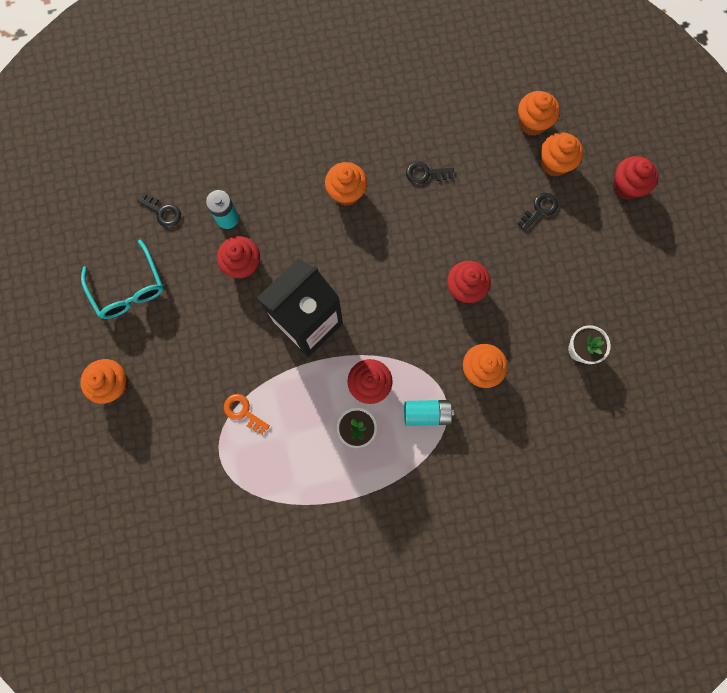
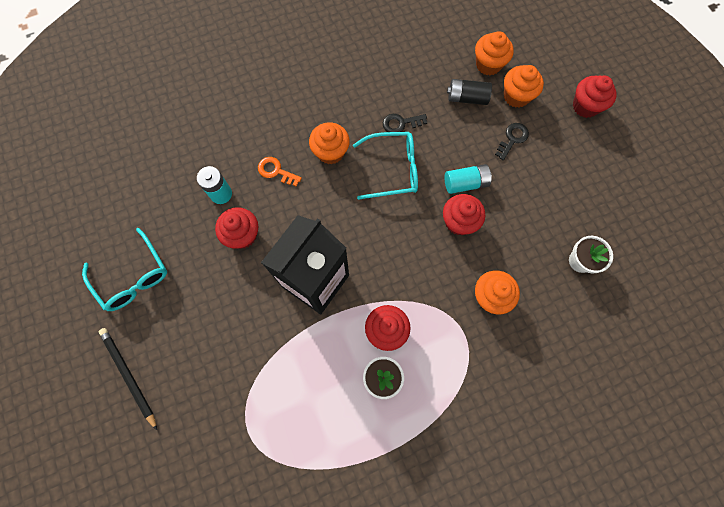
camera: 10 degrees left, 5 degrees down
(113, 384) = (129, 376): orange cupcake -> black pencil
(163, 212) = (157, 198): black key -> none
(243, 412) = (265, 381): orange key -> orange key (276, 171)
(408, 221) = (393, 169): none -> turquoise glasses
(426, 413) = (448, 349): turquoise battery -> turquoise battery (465, 183)
(501, 157) = (467, 98): none -> black battery

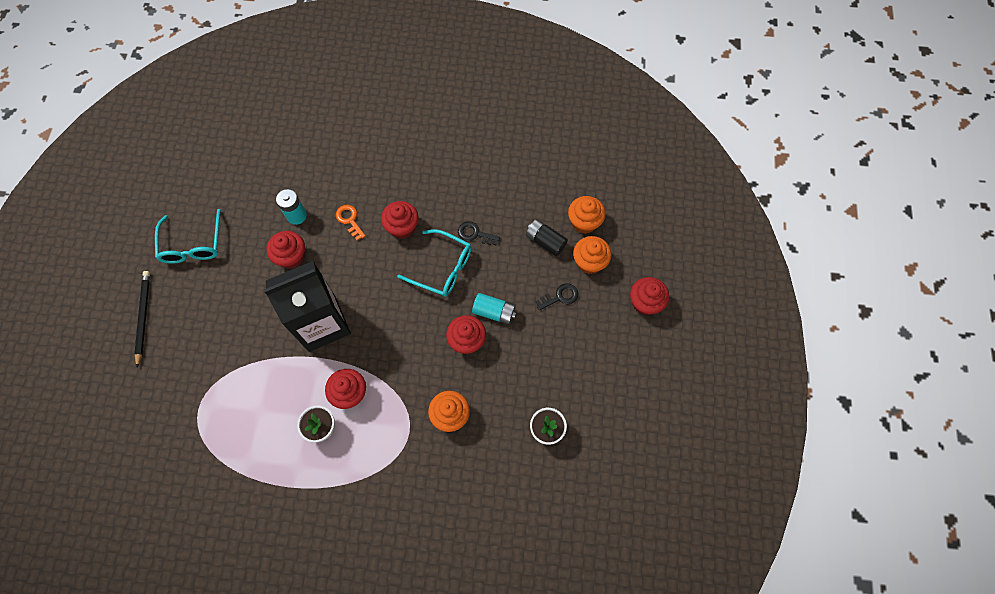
camera: 30 degrees right, 5 degrees down
(330, 152) = (402, 227): orange cupcake -> red cupcake

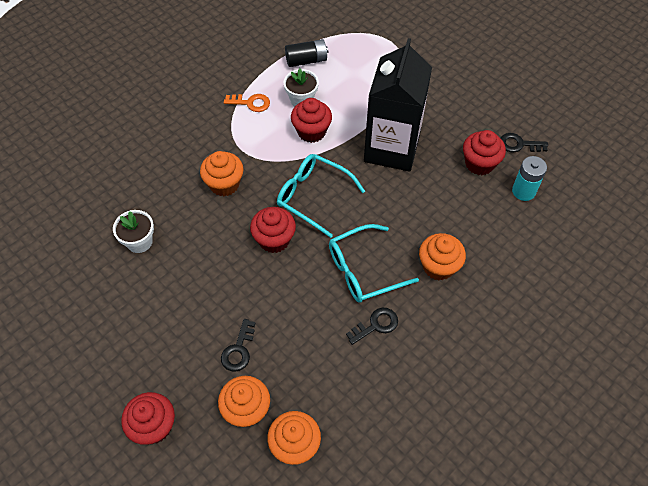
camera: 130 degrees right, 10 degrees down
(143, 317) = (503, 45): black pencil -> none
(192, 245) = (551, 104): turquoise glasses -> turquoise glasses (313, 196)
(252, 243) = (519, 144): none -> black key
(350, 220) = (483, 229): orange key -> orange key (250, 103)
(402, 227) = (438, 266): red cupcake -> orange cupcake
(494, 312) = (279, 281): turquoise battery -> none
(545, 241) = (308, 385): black battery -> black battery (306, 60)

